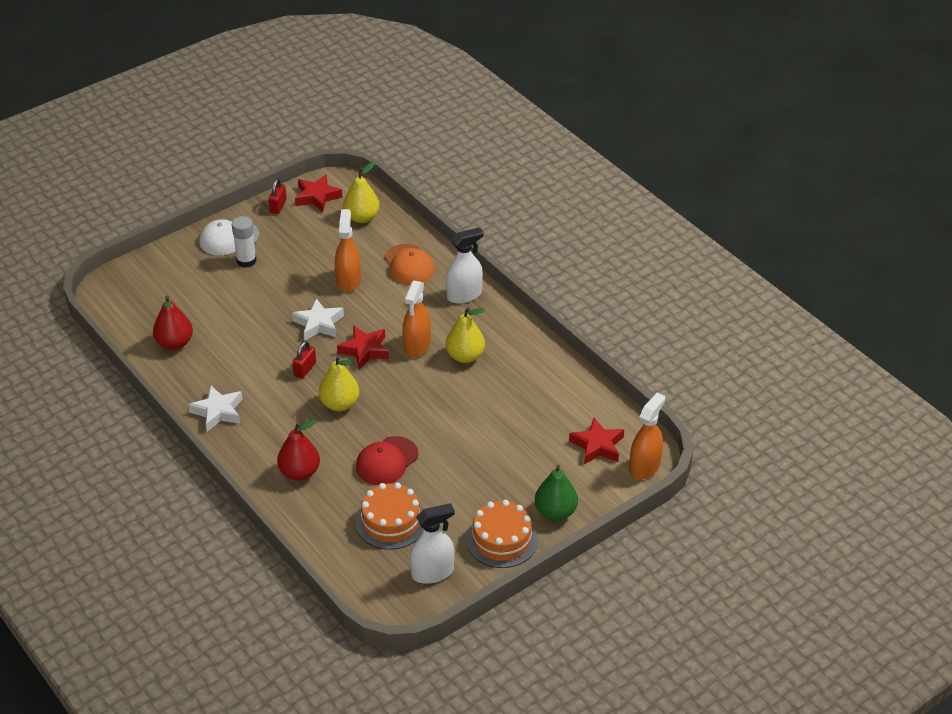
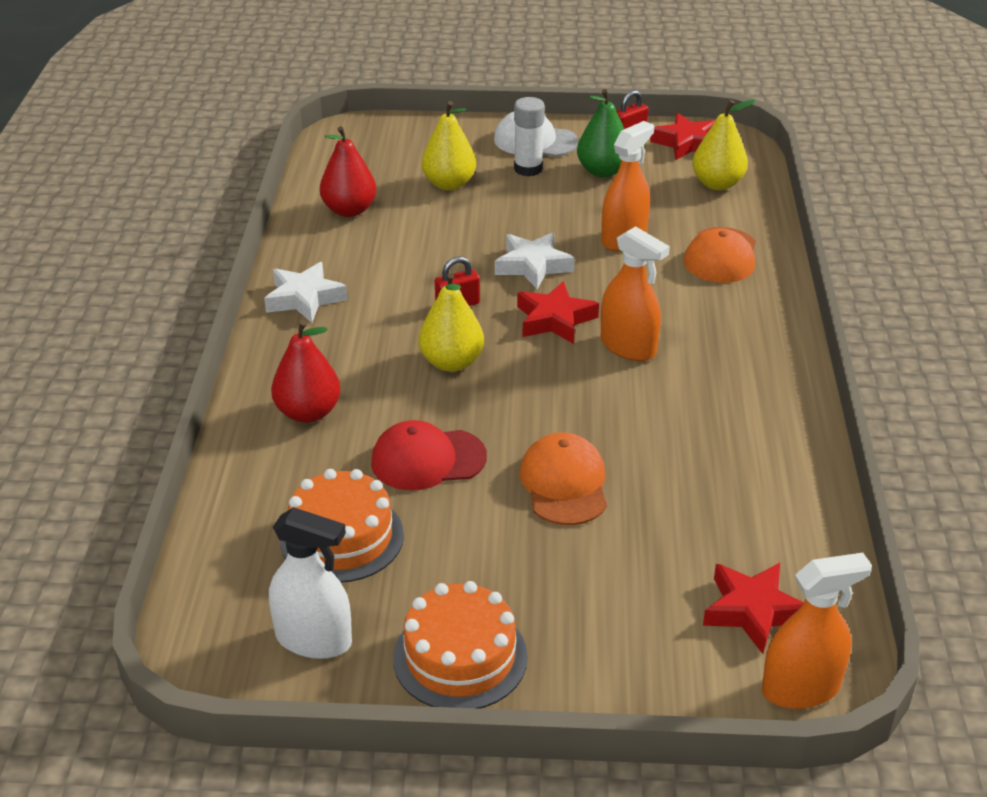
camera: 40 degrees right, 5 degrees down
(417, 345) = (628, 347): orange spray bottle -> orange spray bottle turned 105 degrees counterclockwise
(462, 435) = (564, 484): none -> orange cap
(464, 295) = (759, 320): white spray bottle -> none
(465, 356) = (679, 391): yellow pear -> yellow pear (449, 184)
(555, 512) = (583, 668): green pear -> green pear (602, 171)

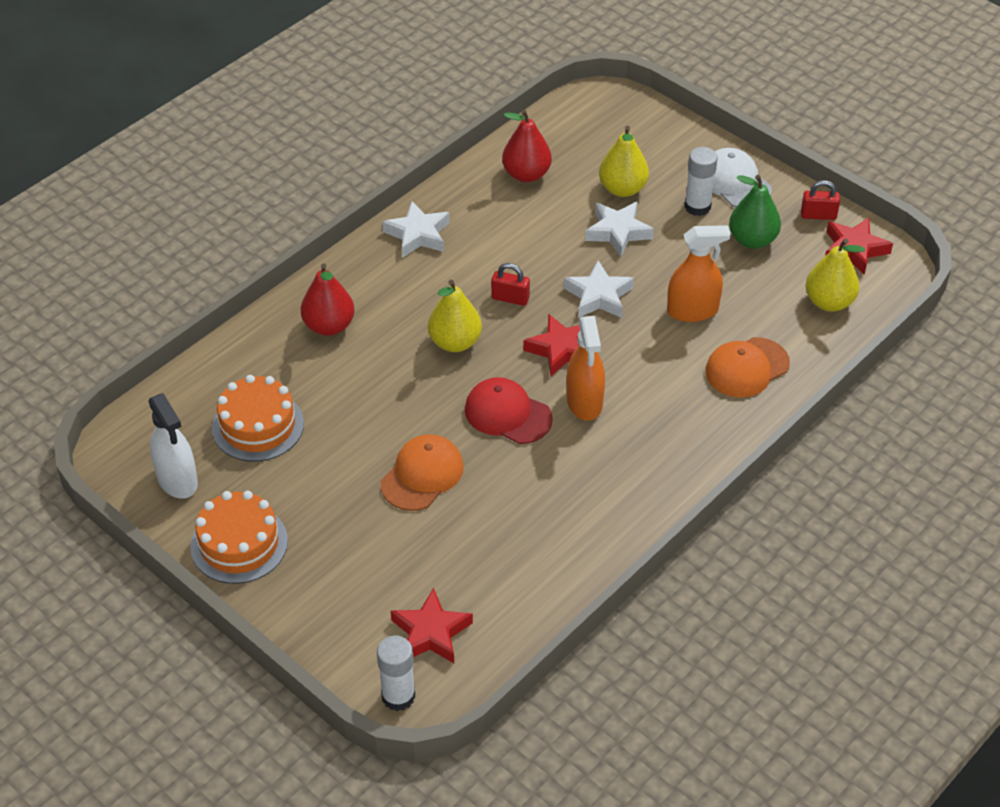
camera: 40 degrees right, 10 degrees up
(428, 459) = (361, 405): red cap -> red cap (507, 414)
(486, 214) = (618, 232): none -> white star
(800, 688) = (398, 696): orange spray bottle -> white glue stick

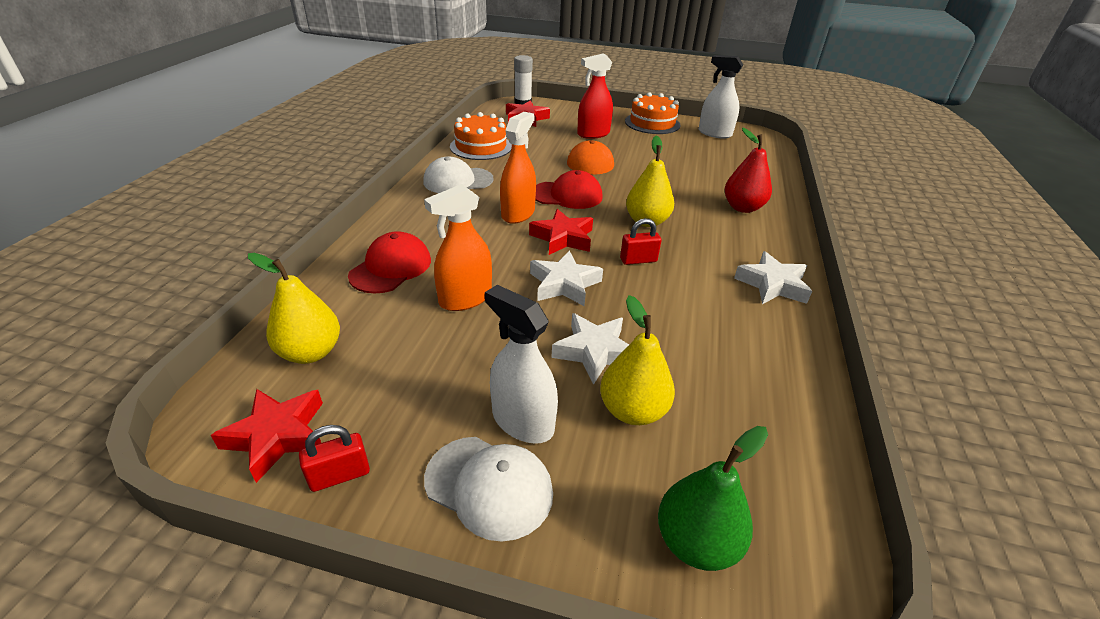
camera: 150 degrees right, 10 degrees down
(258, 425) = (708, 157): orange cake -> orange cake (481, 146)
(361, 543) = (593, 134): none -> red spray bottle
(526, 174) = (756, 386): red pear -> none
(584, 402) = (518, 213): orange spray bottle -> orange spray bottle turned 60 degrees clockwise
(623, 488) = (458, 181): none -> white cap
(697, 206) = (522, 421): white glue stick -> white spray bottle
(747, 368) = (391, 267): orange cap -> red cap
(752, 240) = (429, 399): green pear -> green pear (696, 542)

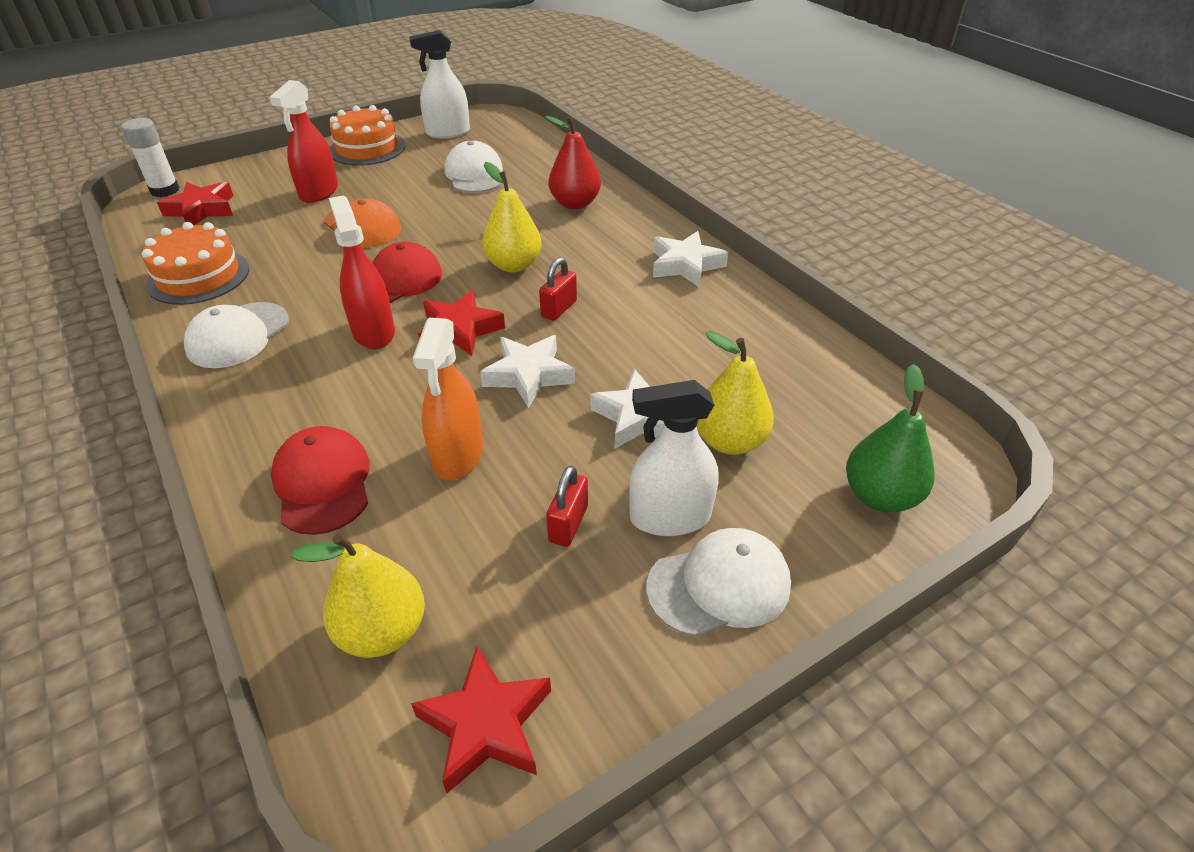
camera: 45 degrees left, 5 degrees up
(340, 475) = (598, 693): red padlock -> red padlock (568, 524)
(518, 213) = (373, 332): orange spray bottle -> red spray bottle
(698, 162) = (475, 174): none -> white cap

